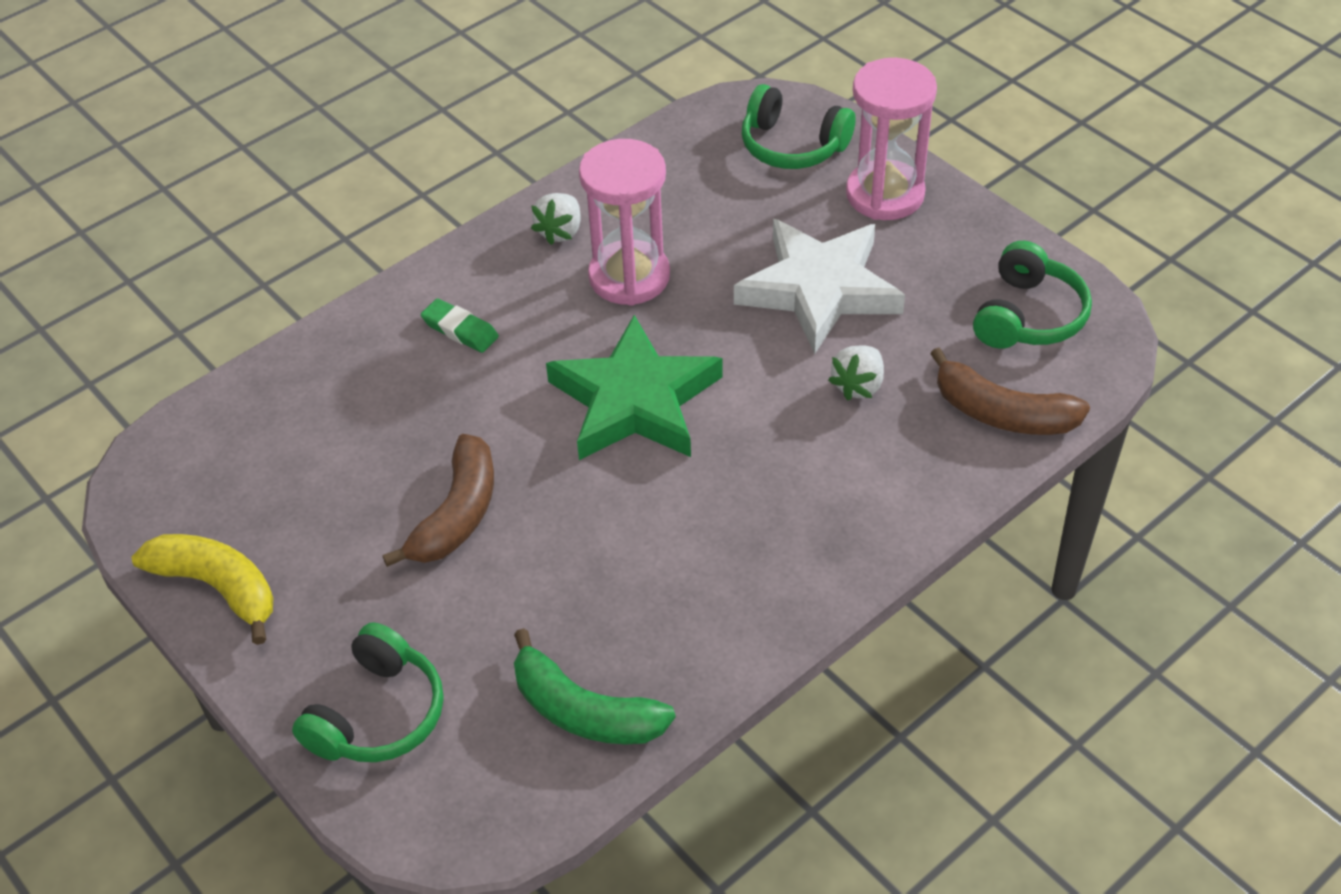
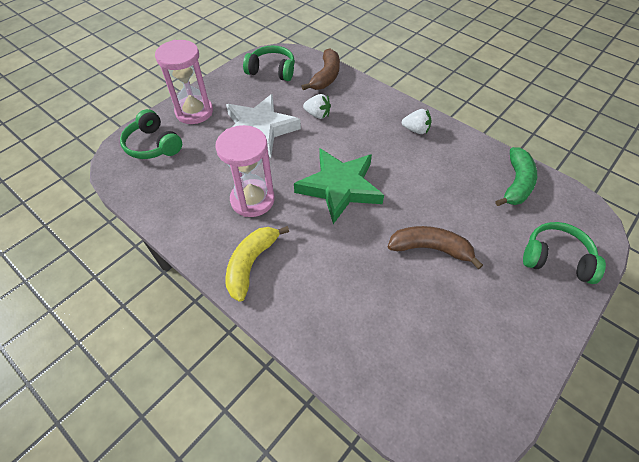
camera: 100 degrees left, 5 degrees up
(217, 587) = (519, 358): yellow banana -> yellow banana (251, 264)
(460, 330) = (299, 272): green eraser -> none
(560, 231) = (215, 236): white strawberry -> white strawberry (416, 130)
(792, 146) = (153, 145): green headphones -> green headphones turned 120 degrees clockwise

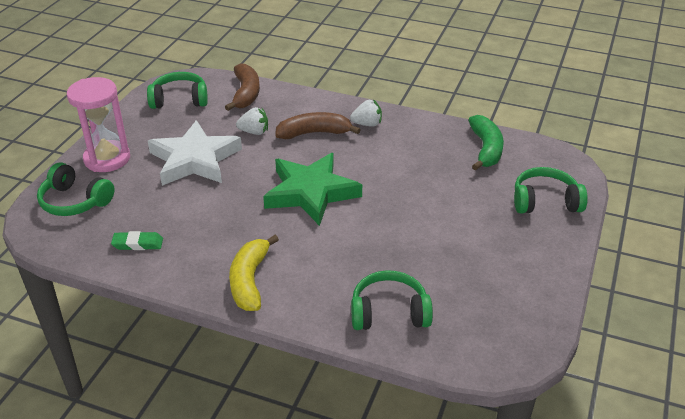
camera: 20 degrees left, 15 degrees down
(180, 199) = (138, 244): none -> green eraser
(252, 200) = (221, 225): pink hourglass -> none
(358, 340) = (389, 312): none -> green headphones
(430, 248) = (426, 222): brown banana -> brown banana (314, 133)

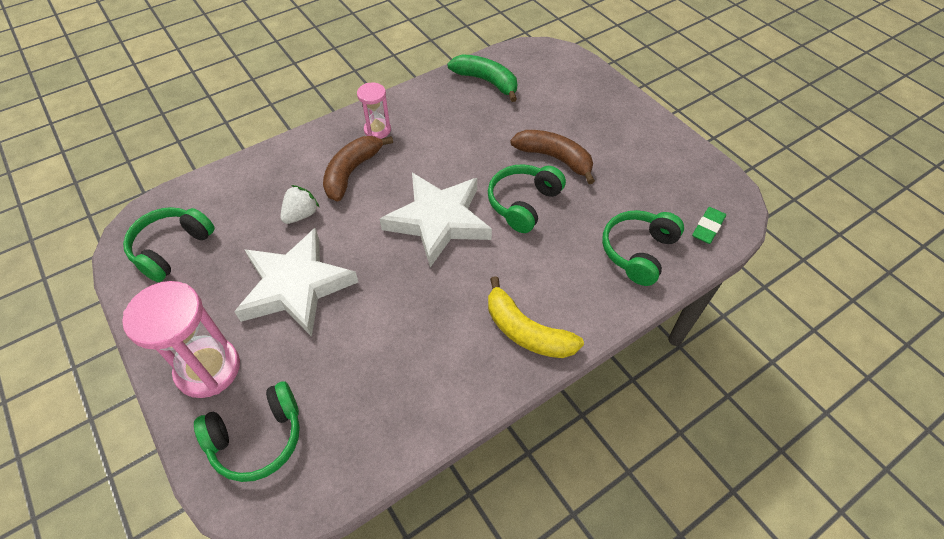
camera: 55 degrees left, 15 degrees up
(138, 244) = (391, 405): green eraser -> green eraser (708, 227)
(246, 93) = (227, 188): brown banana -> brown banana (554, 158)
(311, 192) = (438, 221): green star -> white star
(367, 124) = (377, 130): white strawberry -> pink hourglass
(545, 201) = (579, 89): green headphones -> green headphones (523, 203)

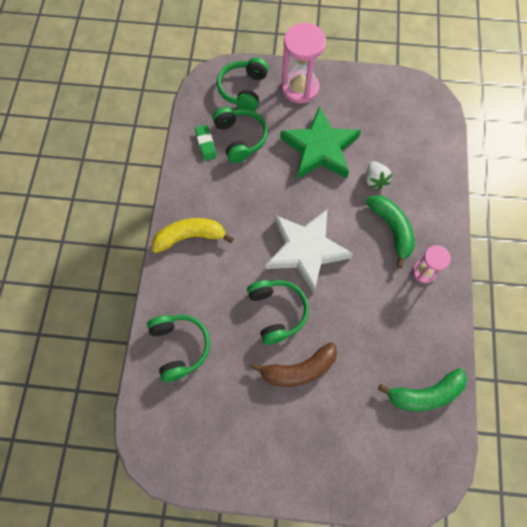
camera: 130 degrees right, 15 degrees up
(171, 248) = (399, 106): green headphones -> green headphones (240, 138)
(296, 286) = (320, 148): white star -> green star
(352, 172) = (391, 229): brown banana -> green banana
(708, 227) = (154, 413): green eraser -> green eraser (206, 144)

